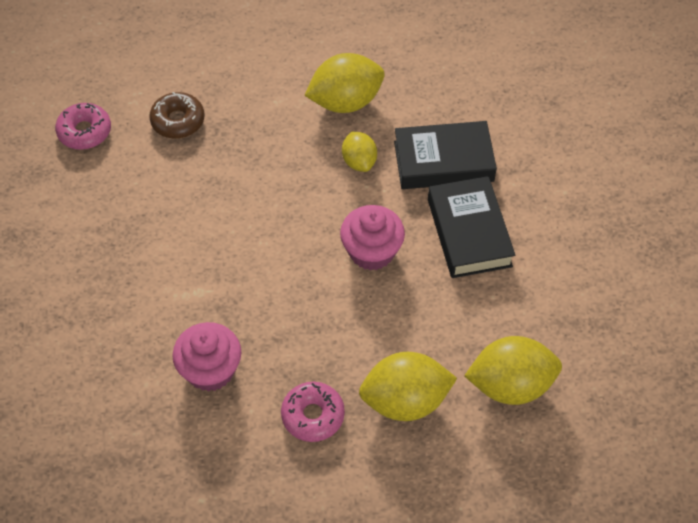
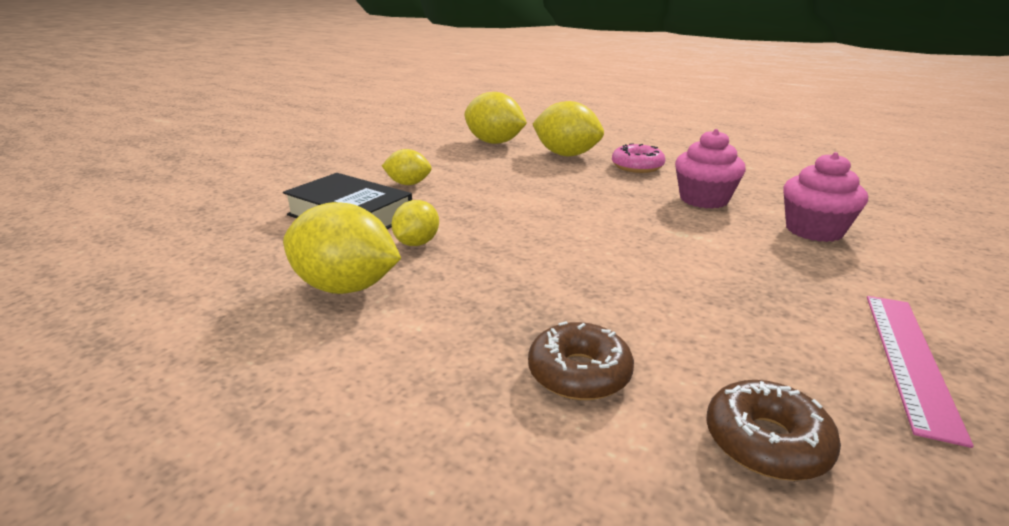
camera: 140 degrees left, 30 degrees down
(29, 225) = (909, 359): none -> pink ruler
(84, 132) = (766, 442): pink donut -> brown donut
(371, 251) = (494, 200): pink cupcake -> pink cupcake (814, 230)
(469, 232) = (408, 184): black book -> yellow lemon

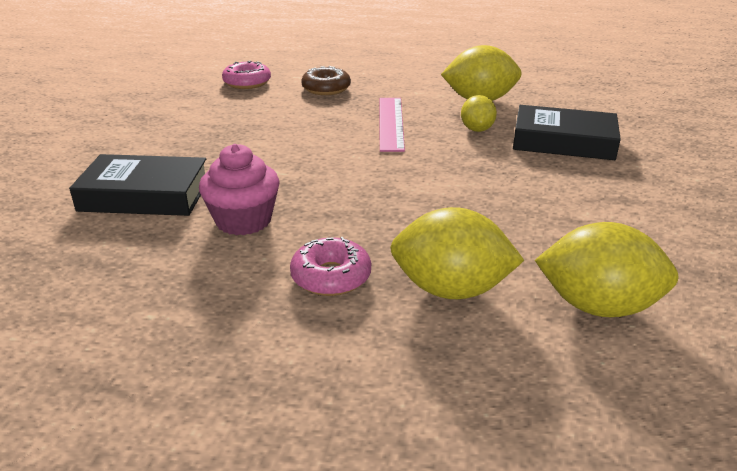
camera: 160 degrees right, 5 degrees up
(408, 184) = (577, 185): yellow lemon -> none
(766, 442) = (247, 83): brown donut -> pink donut
(814, 230) = (145, 195): pink cupcake -> black book
(909, 359) = (159, 115): pink ruler -> pink ruler (391, 123)

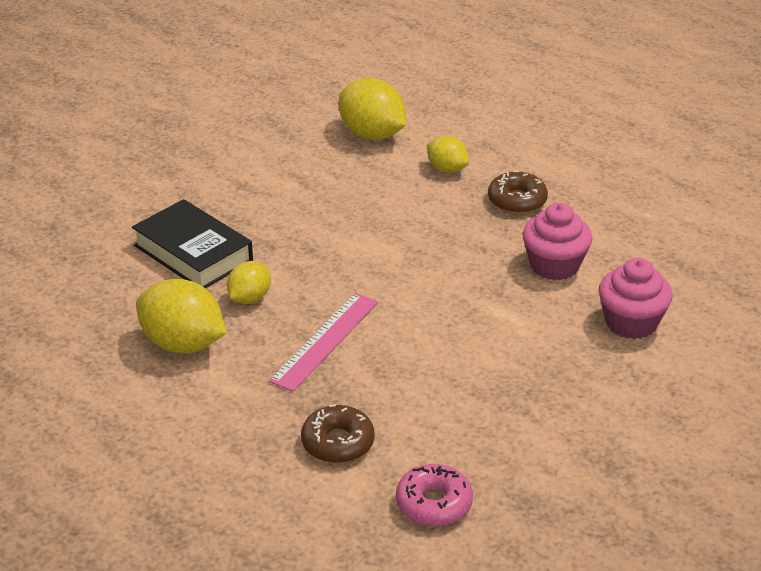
camera: 150 degrees left, 5 degrees up
(145, 195) = (631, 322): black book -> pink cupcake
(331, 277) = (517, 201): pink donut -> brown donut
(451, 290) = (447, 169): yellow lemon -> yellow lemon, size x0.58

